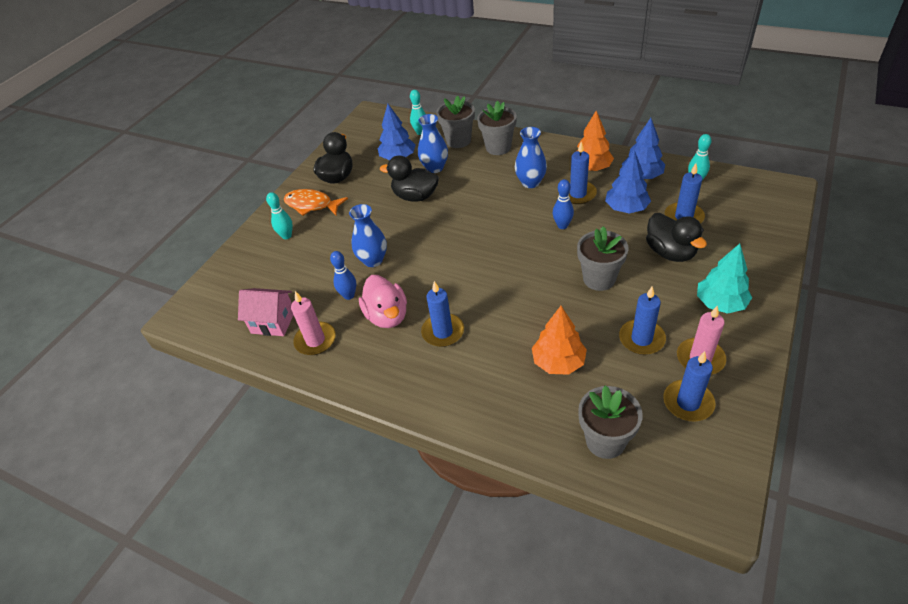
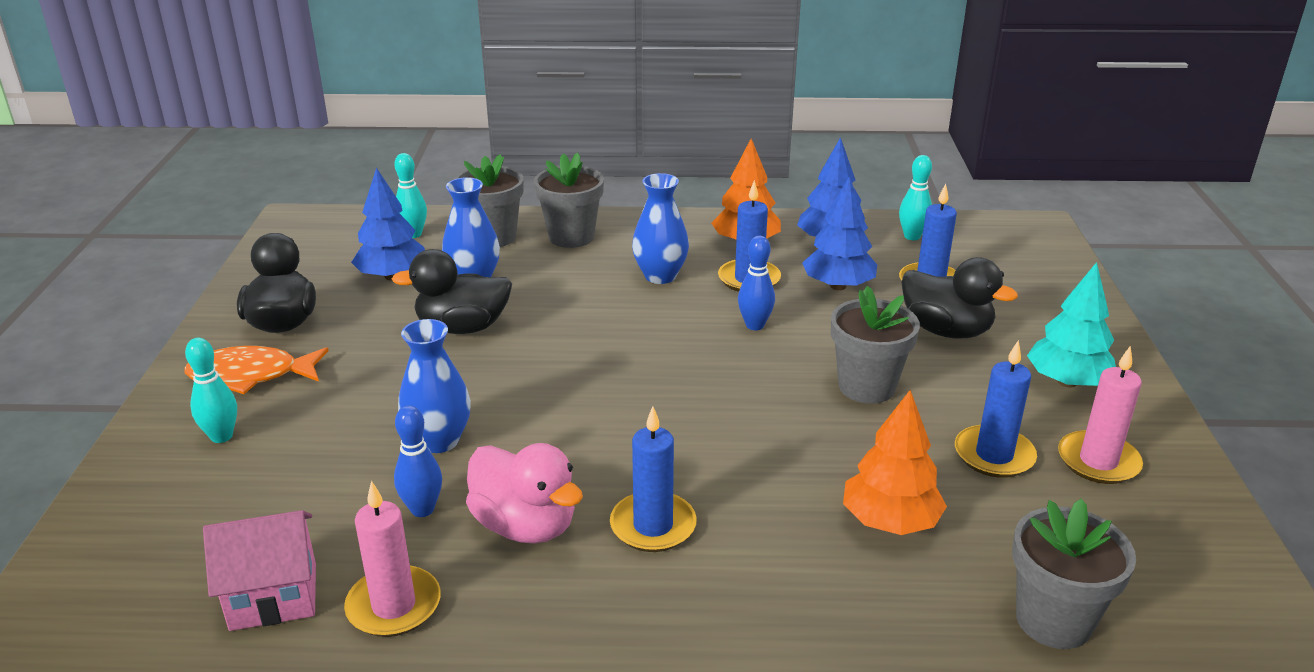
camera: 30 degrees left, 15 degrees down
(688, 402) = (1129, 527): blue candle -> none

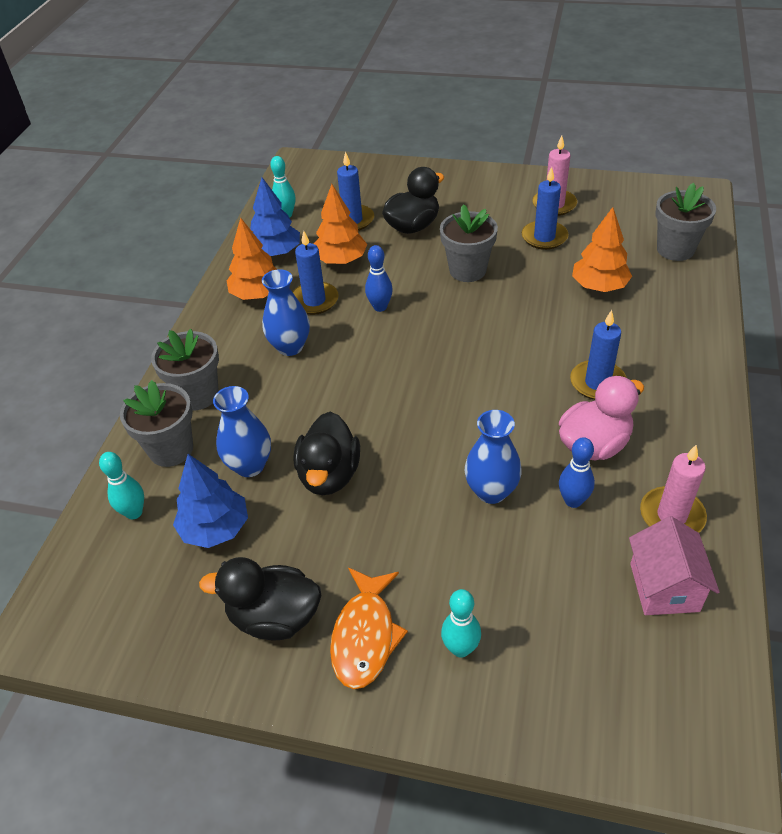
camera: 75 degrees left, 15 degrees up
(838, 286) = (341, 260): blue tree -> orange tree
(1067, 382) = (479, 196): turquoise tree -> none

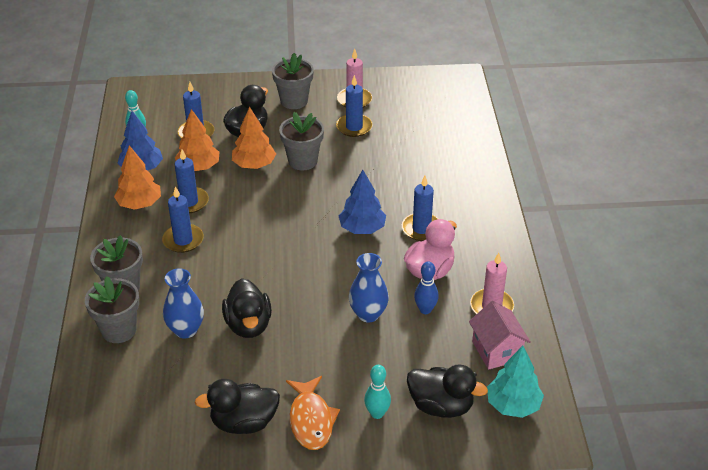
camera: 20 degrees left, 5 degrees down
(134, 512) = (109, 378): turquoise bowling pin -> none
(215, 528) = (177, 376): blue tree -> blue tree (362, 228)
(290, 347) = (183, 240): blue vase -> blue candle
(380, 307) = (243, 199): blue bowling pin -> none
(558, 659) = (441, 406): none -> black duck
(599, 286) = (405, 159): orange tree -> orange tree (254, 165)
(671, 685) = (513, 405): none -> turquoise tree
(675, 249) = (453, 123): grey flower pot -> grey flower pot (294, 101)

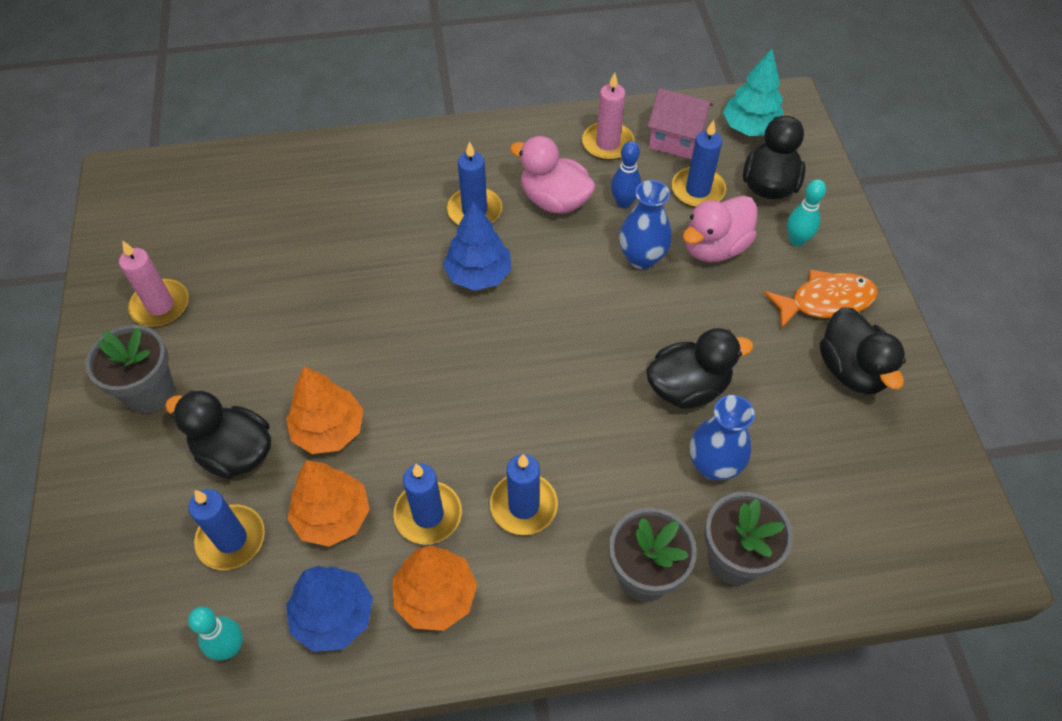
camera: 95 degrees left, 15 degrees up
(303, 161) = (321, 361): grey flower pot -> none
(354, 127) = (236, 301): blue candle -> blue candle (697, 190)
(374, 358) = (714, 247): none -> pink duck
(496, 351) = (676, 140): pink house -> pink house turned 45 degrees clockwise

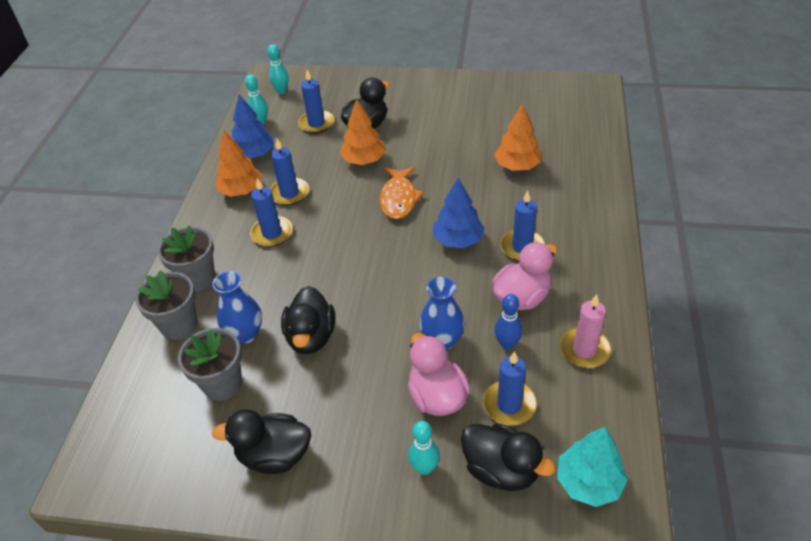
camera: 110 degrees right, 10 degrees down
(119, 649) = (281, 91): none -> turquoise bowling pin
(150, 392) = (420, 98): grey flower pot -> grey flower pot (222, 384)
(160, 305) = (481, 102): pink candle -> none
(333, 516) = (309, 158): orange tree -> orange tree (517, 166)
(676, 140) = (580, 407): pink house -> none
(825, 301) = (348, 464): orange fish -> orange fish (399, 199)

